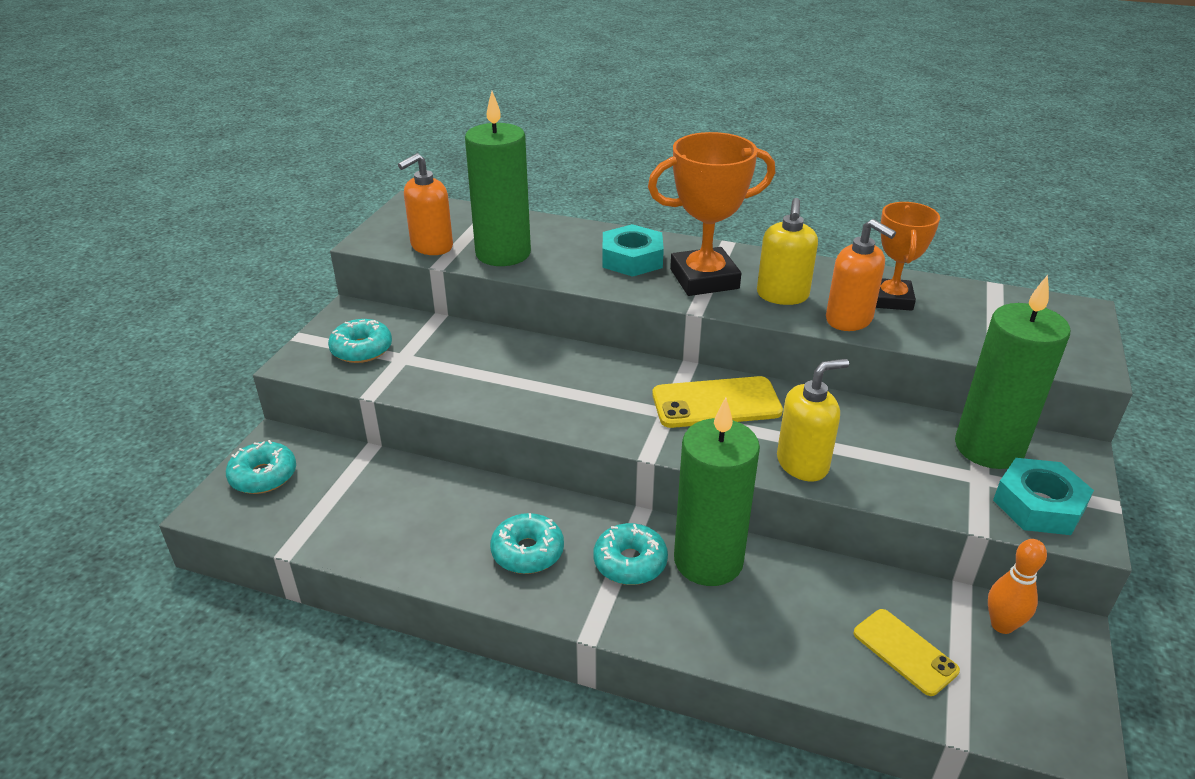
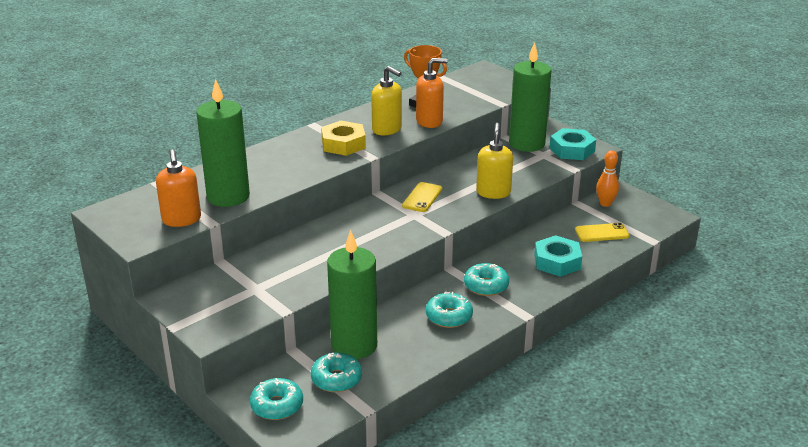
camera: 60 degrees left, 5 degrees down
(361, 349) = (226, 303): turquoise donut -> turquoise donut (336, 379)
(632, 259) = (293, 157): turquoise nut -> turquoise nut (557, 262)
(704, 279) = (343, 144): orange trophy -> yellow nut
(708, 561) = (505, 262): green candle -> green candle (354, 345)
(716, 403) = (422, 197): yellow phone -> yellow phone, size x0.66

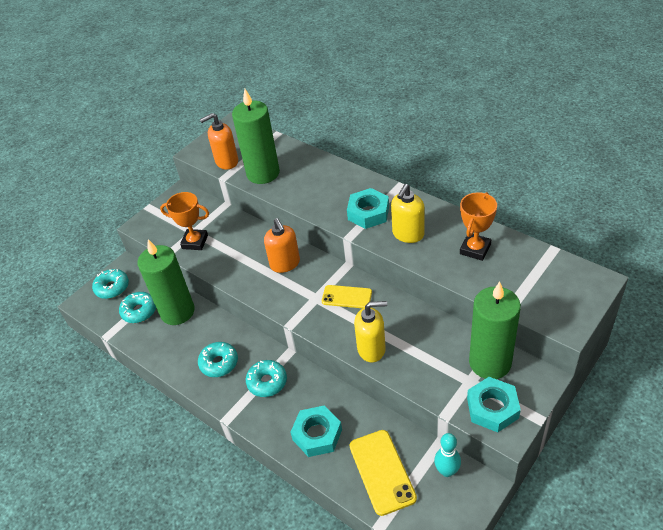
camera: 85 degrees right, 15 degrees up
(276, 288) = (195, 242): none -> orange trophy
(343, 144) = (368, 213): yellow nut -> turquoise nut
(429, 121) = (437, 260): orange soap dispenser -> orange soap dispenser (285, 264)
(602, 233) = (382, 471): yellow phone -> yellow phone, size x1.52
(605, 203) = (447, 471): orange bowling pin -> turquoise bowling pin

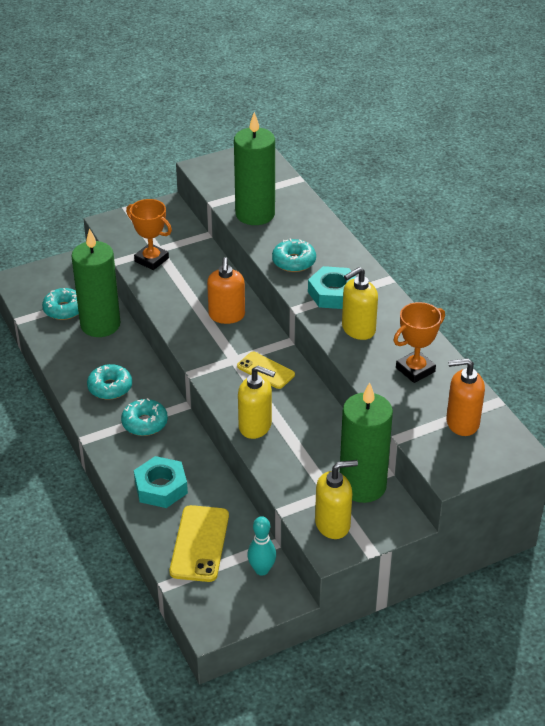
camera: 20 degrees right, 5 degrees down
(112, 287) = (51, 277): turquoise donut -> turquoise donut (294, 261)
(226, 161) = (226, 188): orange soap dispenser -> orange soap dispenser (462, 423)
(492, 408) = (333, 524): turquoise nut -> yellow soap dispenser

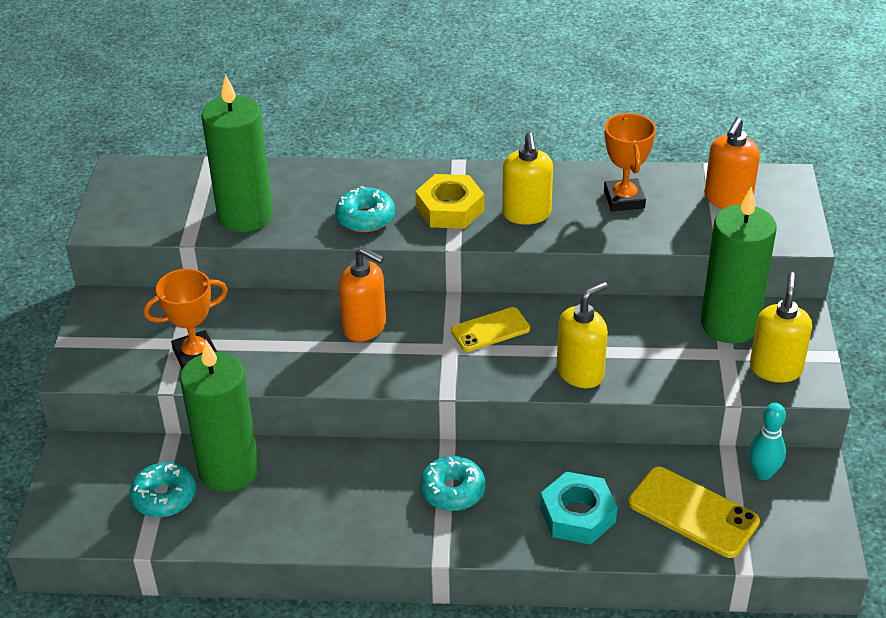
camera: 60 degrees left, 0 degrees up
(110, 387) = (361, 502): turquoise donut -> none
(333, 293) = (450, 209): turquoise nut -> yellow nut

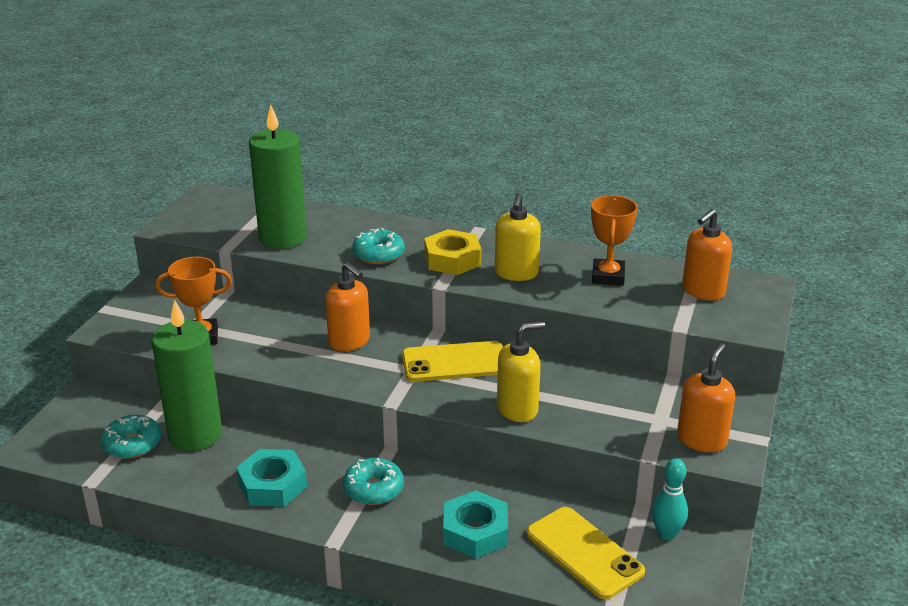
camera: 15 degrees right, 10 degrees down
(344, 511) = (272, 485): none -> turquoise nut
(490, 330) = (455, 363): yellow phone -> yellow phone, size x1.52
(729, 324) = (673, 397): green candle -> none
(775, 368) = (702, 439): yellow soap dispenser -> orange soap dispenser

